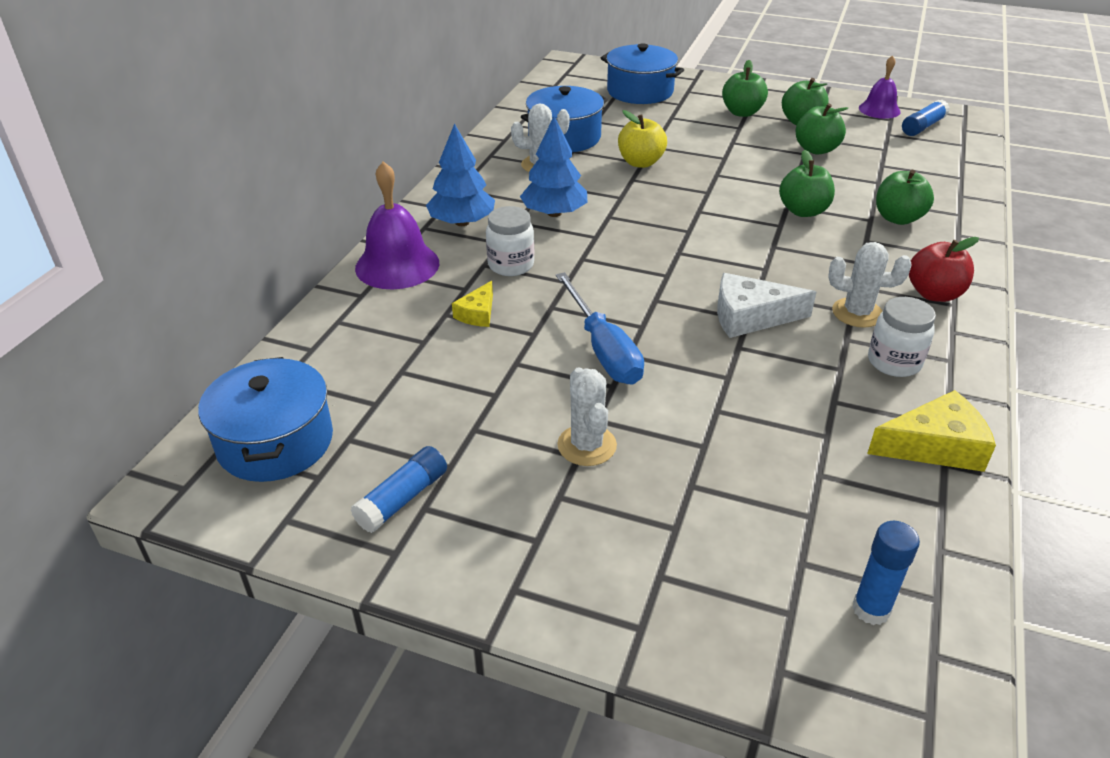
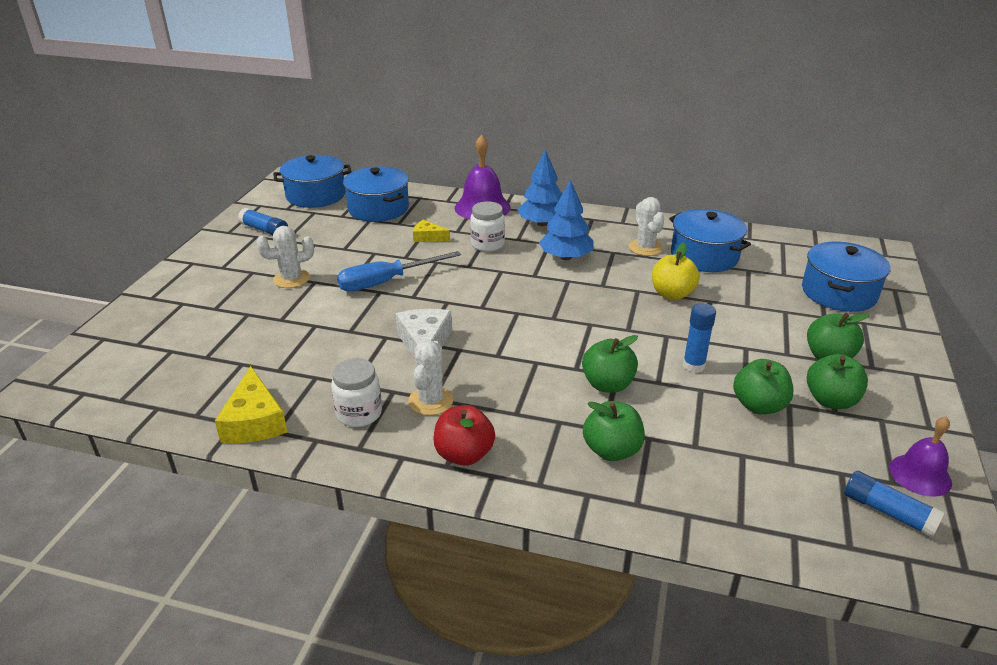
camera: 85 degrees right, 5 degrees down
(362, 363) = (378, 208): none -> blue pot
(871, 609) = (125, 373): blue glue stick -> blue glue stick (693, 366)

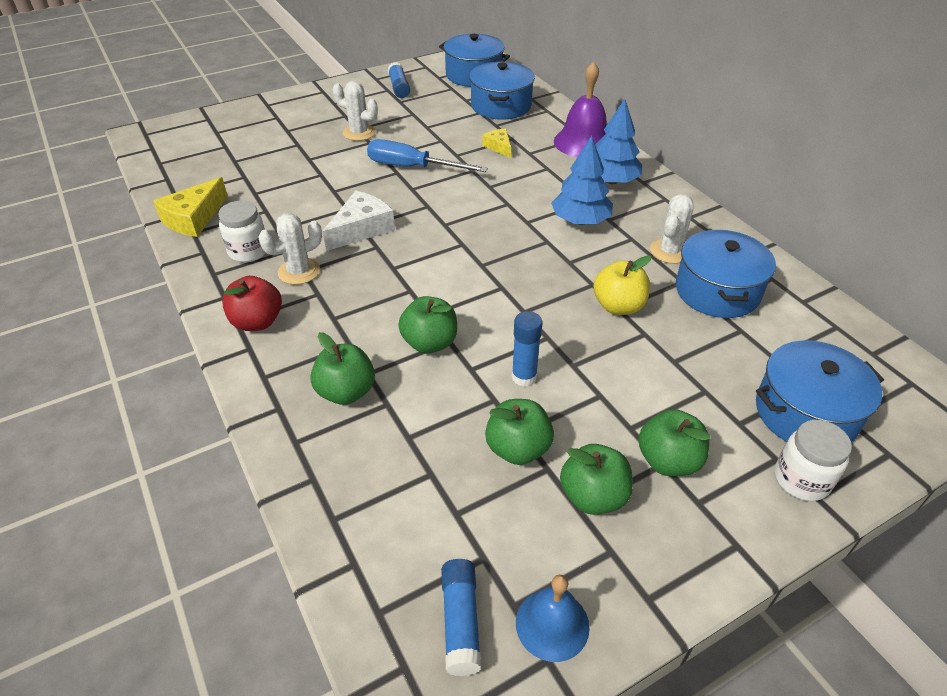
camera: 45 degrees right, 10 degrees up
(487, 244) = (534, 176): white jar -> white jar (801, 480)
(920, 475) = (552, 624): purple bell -> blue bell

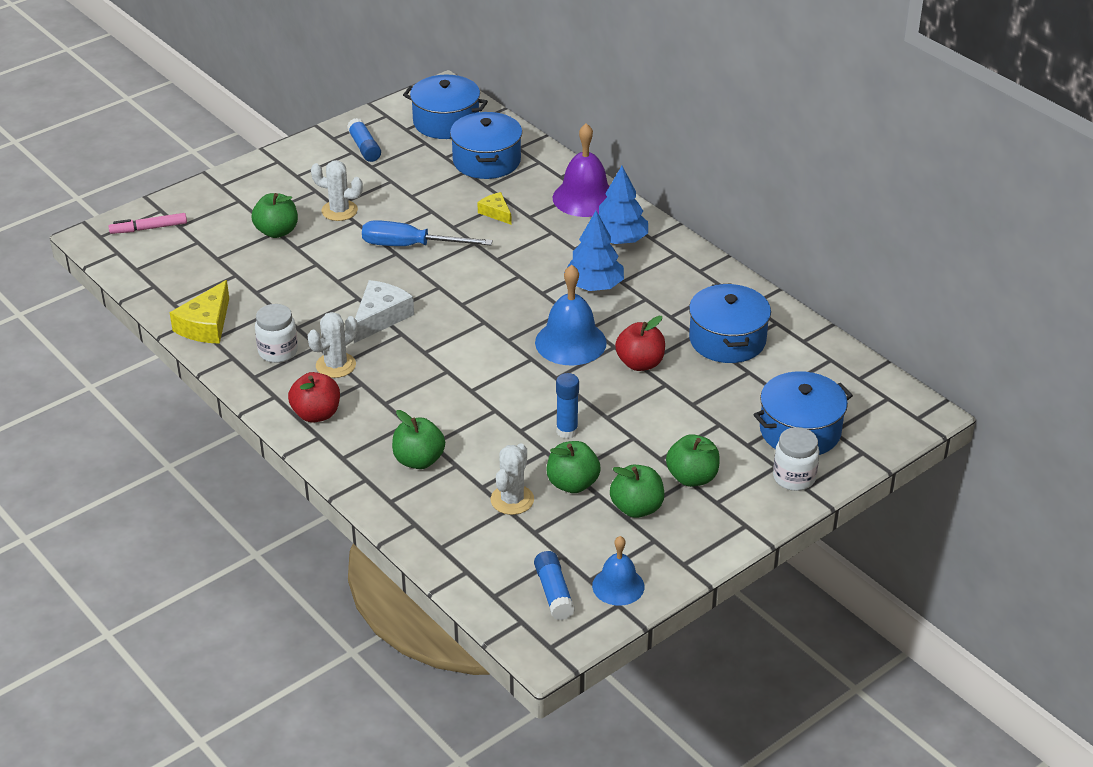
camera: 10 degrees left, 5 degrees down
(189, 132) = (149, 228): none -> pink marker
(430, 343) = (478, 413): green apple -> green apple (277, 231)
(546, 275) = (570, 342): none -> blue bell
(618, 306) = (640, 363): yellow apple -> red apple
(670, 251) = (682, 307): white cactus -> white cactus (512, 500)

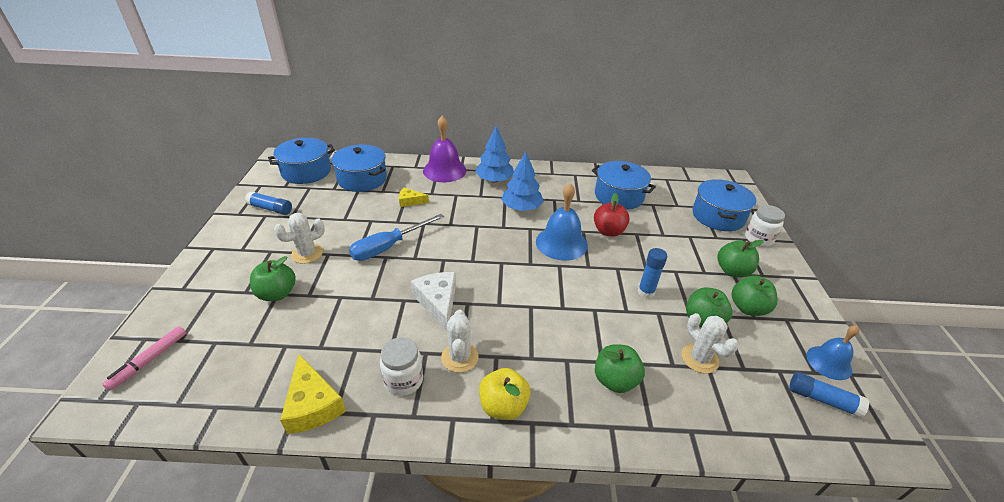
camera: 50 degrees left, 0 degrees up
(316, 414) = (503, 406): red apple -> yellow apple

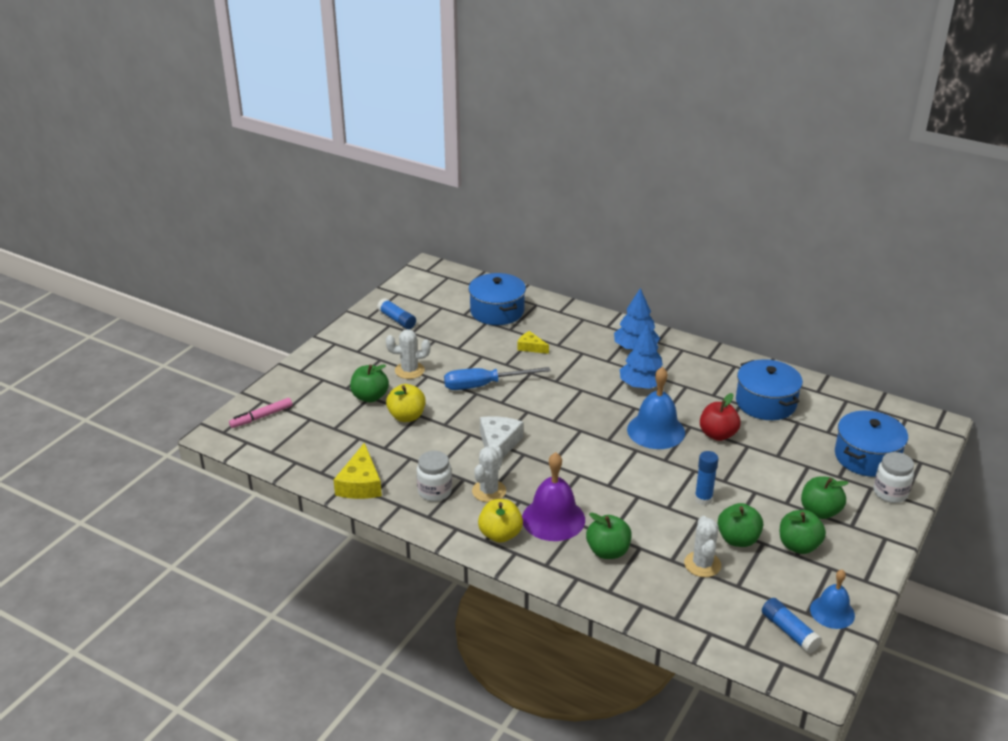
camera: 30 degrees right, 5 degrees down
(306, 172) = (447, 289): blue pot -> none
(328, 303) = (406, 416): none -> yellow apple
(444, 170) = (588, 323): purple bell -> purple bell (553, 519)

